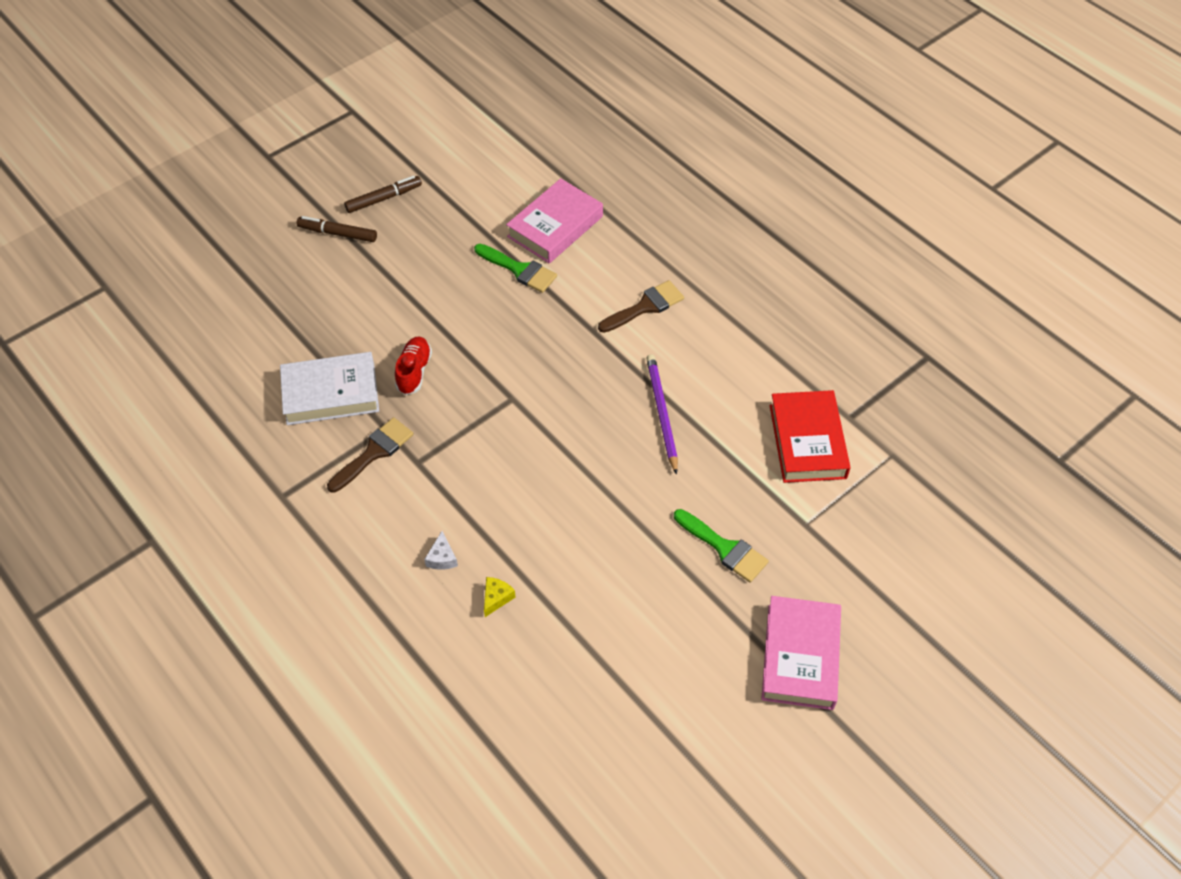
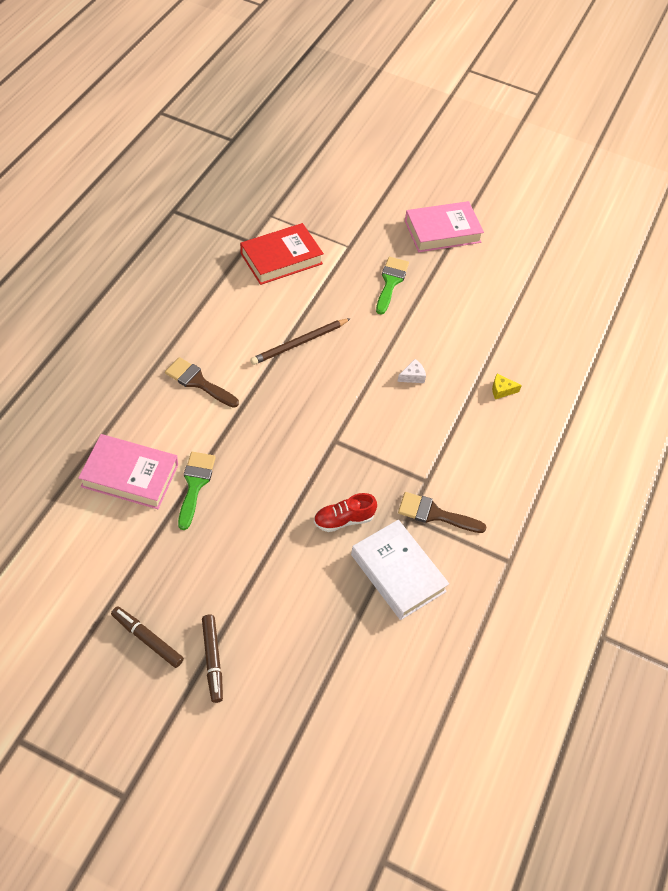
camera: 120 degrees left, 0 degrees up
(442, 558) = (493, 432): white cheese -> white cheese (412, 376)
(661, 413) = (299, 343): purple pencil -> brown pencil

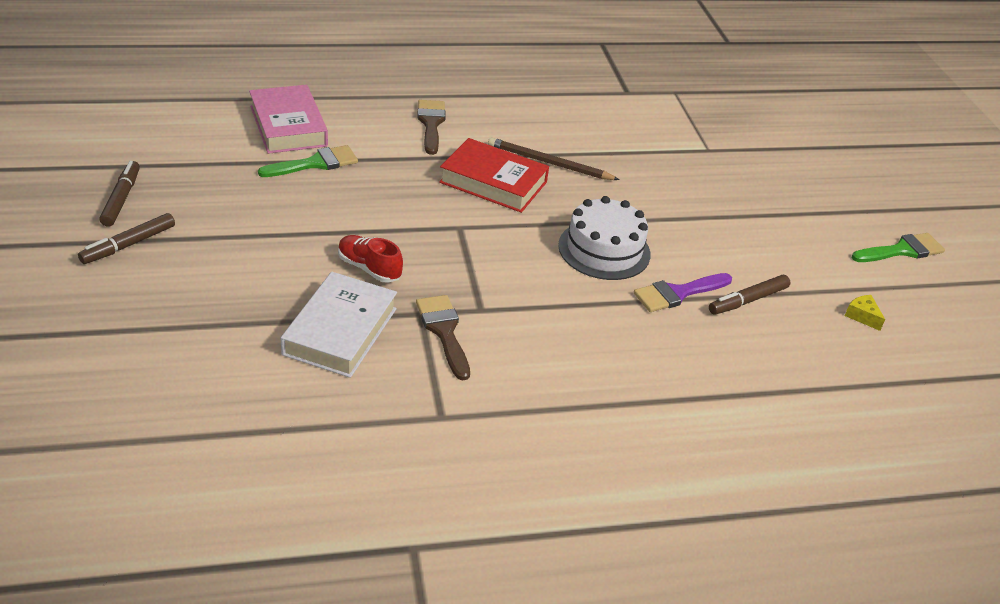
camera: 55 degrees right, 15 degrees down
(281, 258) = (634, 116): red book -> red book (493, 182)
(390, 282) = (703, 191): green brush -> green brush (901, 250)
(412, 376) = (604, 250): white cheese -> white cake
(442, 231) = (821, 201): pink book -> none
(478, 367) = (678, 293): none -> purple brush
(501, 390) = (671, 323): yellow cheese -> yellow cheese (862, 316)
(506, 338) = (748, 300): none -> brown marker

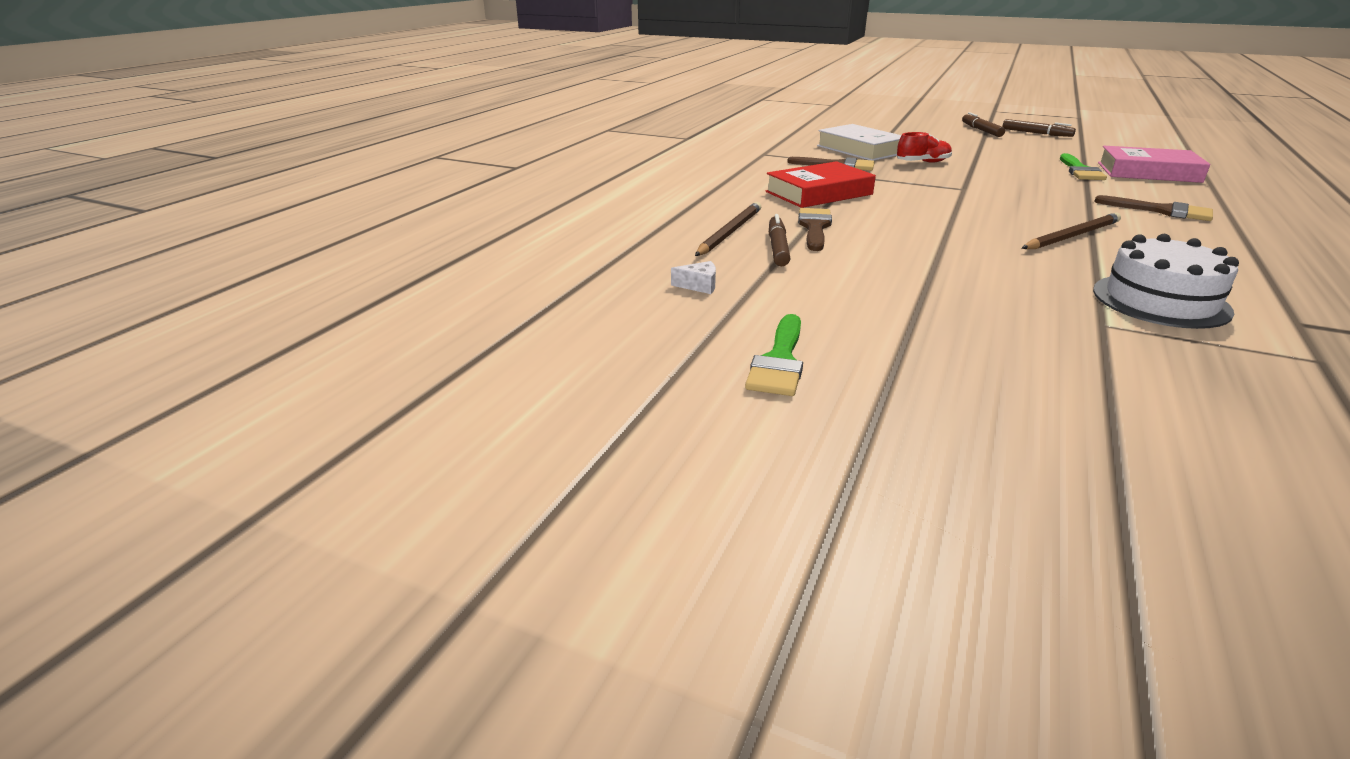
camera: 130 degrees right, 10 degrees down
(493, 182) = (1035, 210): red book -> red book (818, 193)
(604, 250) = (899, 220): white cake -> white cake (1160, 301)
(678, 293) = (814, 227): purple brush -> brown brush
(748, 340) = (730, 232): none -> brown pencil
(862, 316) = (699, 285): yellow cheese -> white cheese

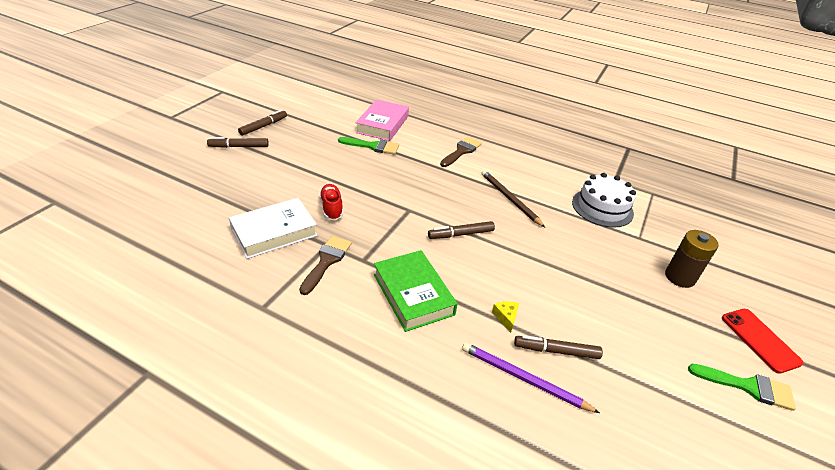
camera: 90 degrees left, 10 degrees up
(699, 285) = (649, 418): white cheese -> none
(730, 232) = (523, 379): brown pencil -> purple pencil
(814, 227) = (506, 317): brown brush -> yellow cheese
(818, 193) = (413, 294): red book -> green book
(901, 397) = (760, 340): none -> red phone
(946, 210) = (461, 234): none -> brown marker
(1016, 346) = (679, 277): none -> brown battery

